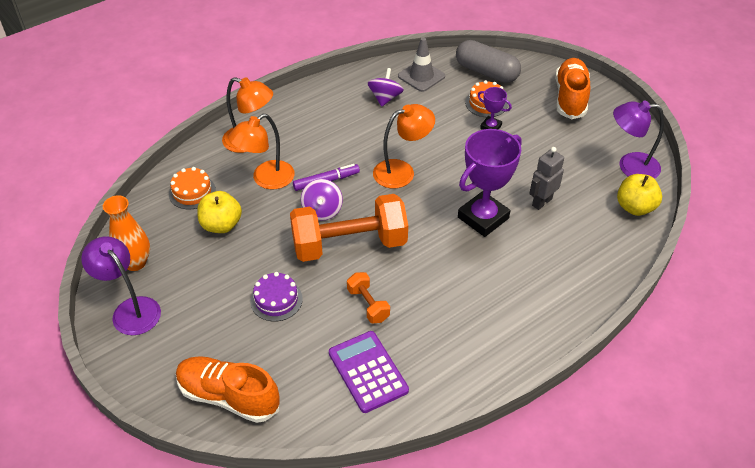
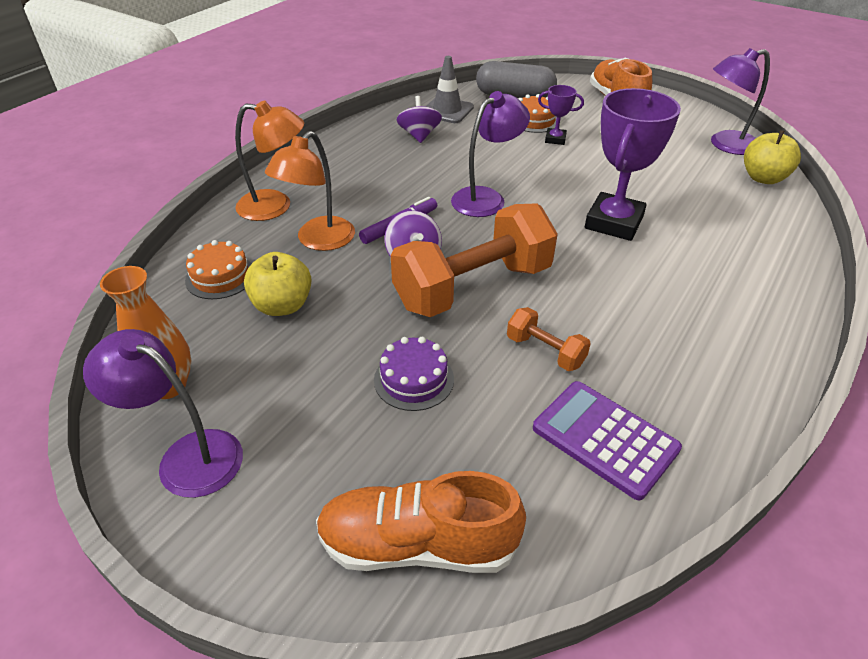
camera: 20 degrees left, 5 degrees down
(402, 171) = (486, 198): orange lamp -> purple lamp
(541, 202) = (665, 194): grey robot -> none

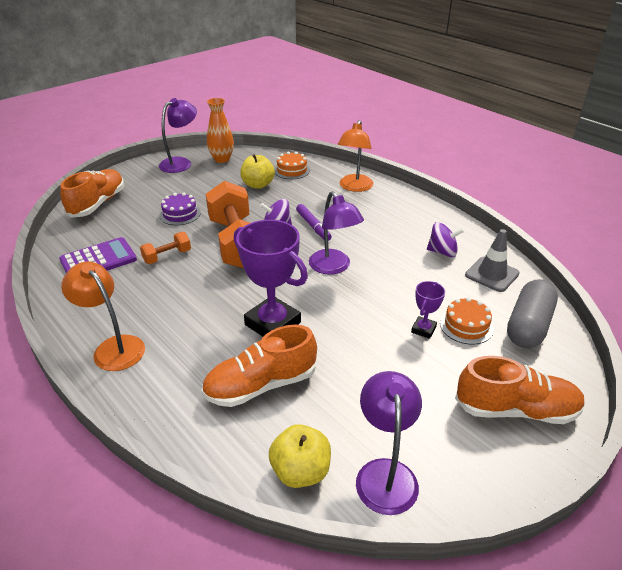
camera: 105 degrees right, 5 degrees down
(318, 241) = (310, 198): orange lamp -> orange lamp (113, 347)
(701, 213) = (261, 385): none -> orange shoe

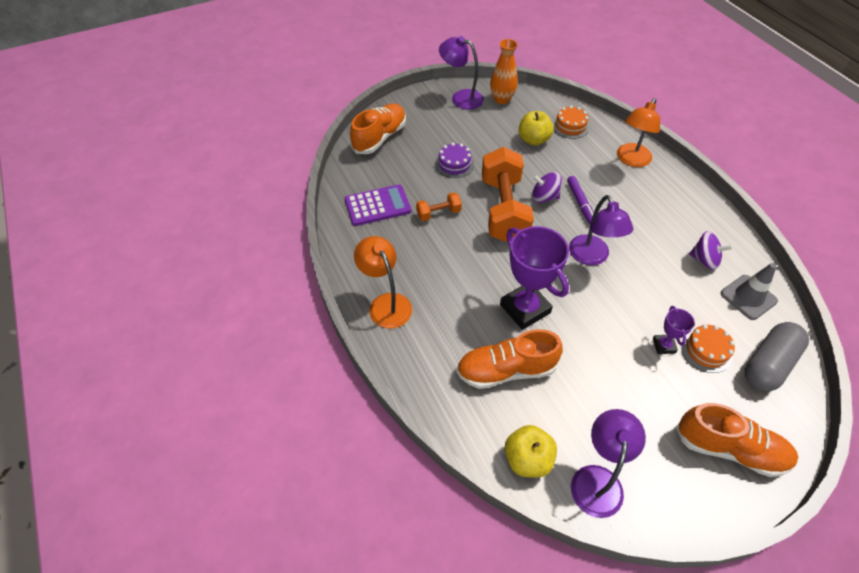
camera: 15 degrees right, 15 degrees up
(181, 163) = (461, 98): purple lamp -> purple lamp turned 120 degrees counterclockwise
(423, 329) = (664, 345): purple trophy -> purple trophy turned 45 degrees counterclockwise

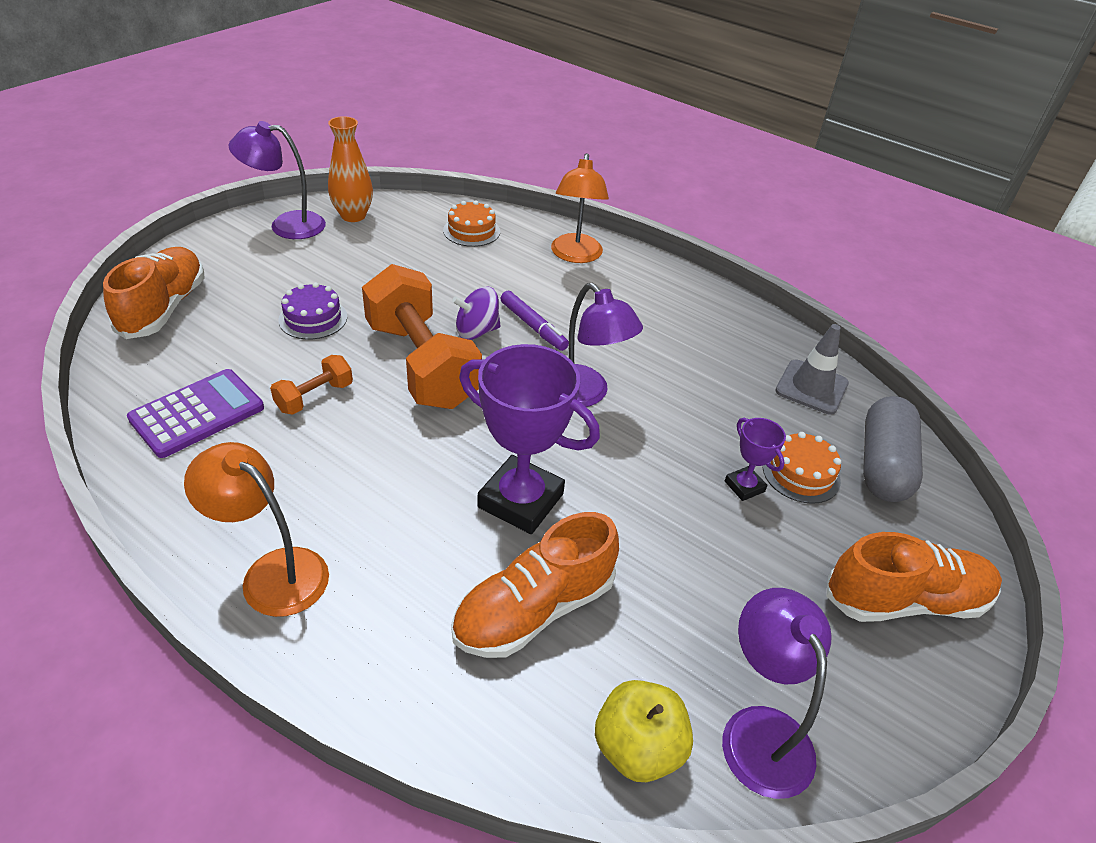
camera: 30 degrees left, 10 degrees down
(533, 140) = (425, 259): yellow apple -> none
(704, 260) = (734, 356): purple spinning top -> none

